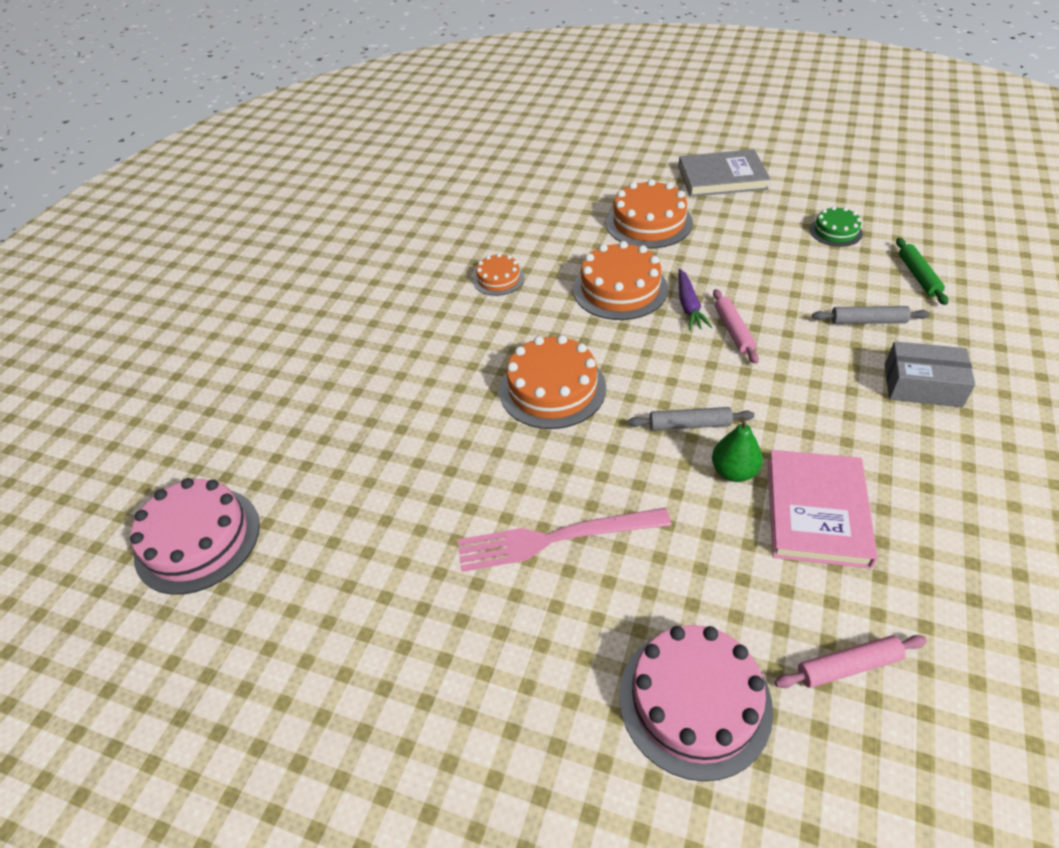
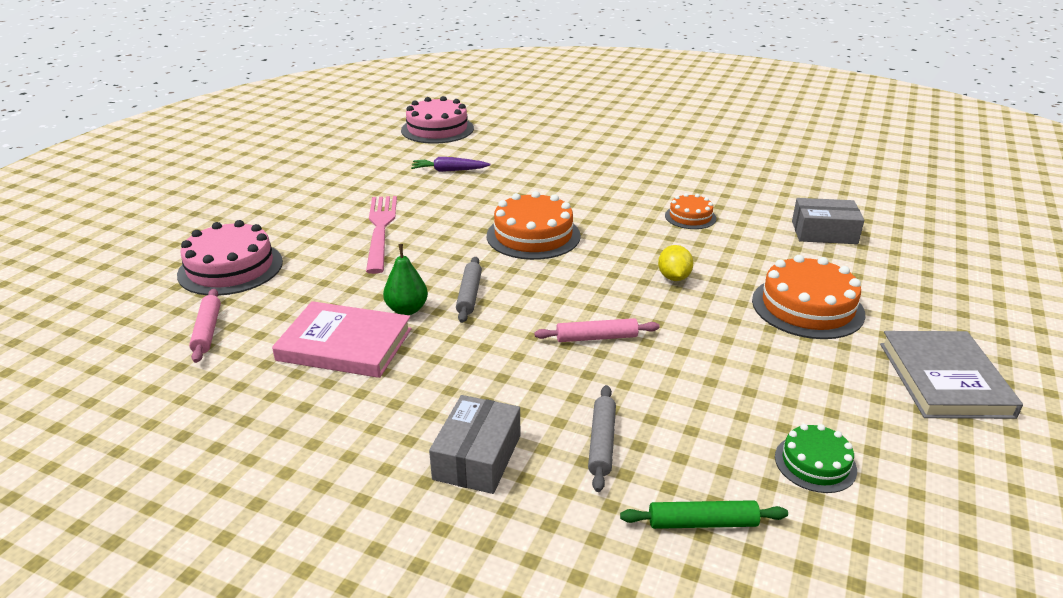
camera: 90 degrees right, 15 degrees down
(522, 207) = (824, 232): none -> grey box
(620, 289) = (674, 277): orange cake -> yellow lemon
(688, 306) = (642, 315): purple carrot -> purple carrot (449, 170)

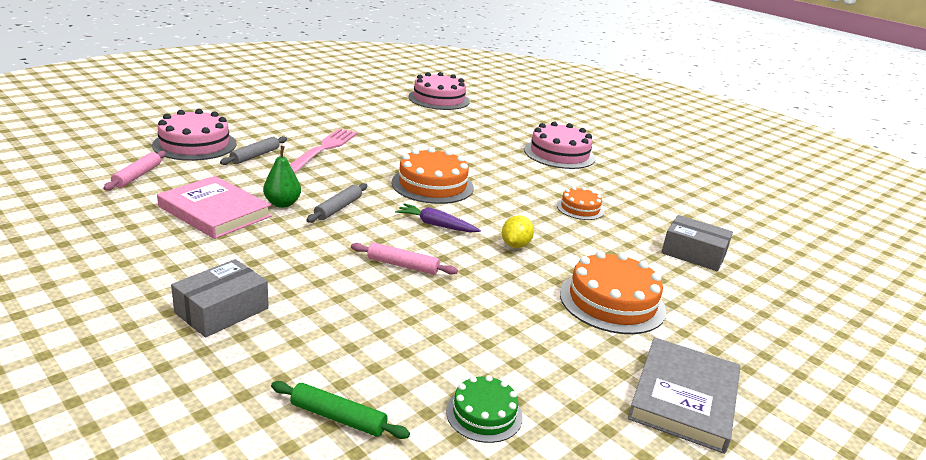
camera: 20 degrees right, 5 degrees down
(449, 170) = (417, 127): purple carrot -> purple carrot (436, 225)
(601, 443) = (323, 335): grey rolling pin -> grey rolling pin (255, 156)
(615, 161) = (559, 154): none -> pink cake

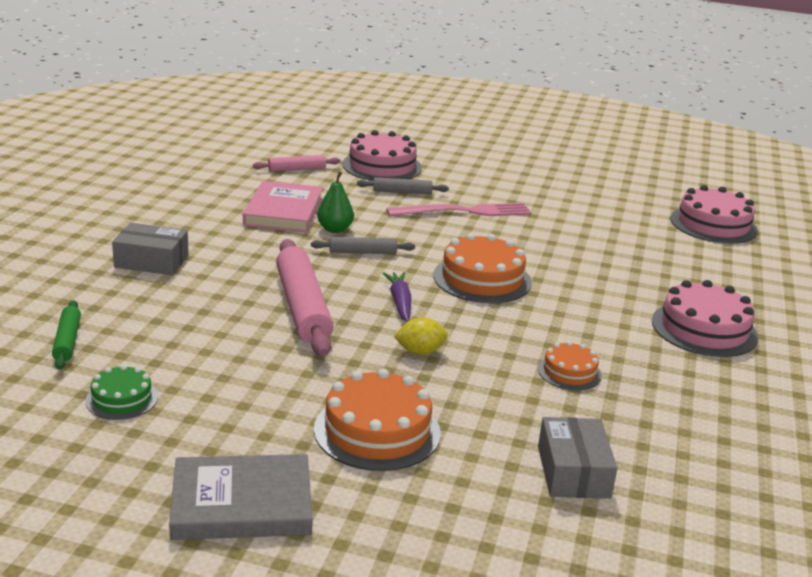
camera: 60 degrees right, 0 degrees up
(403, 265) = (303, 307): pink rolling pin -> pink rolling pin, size x1.96

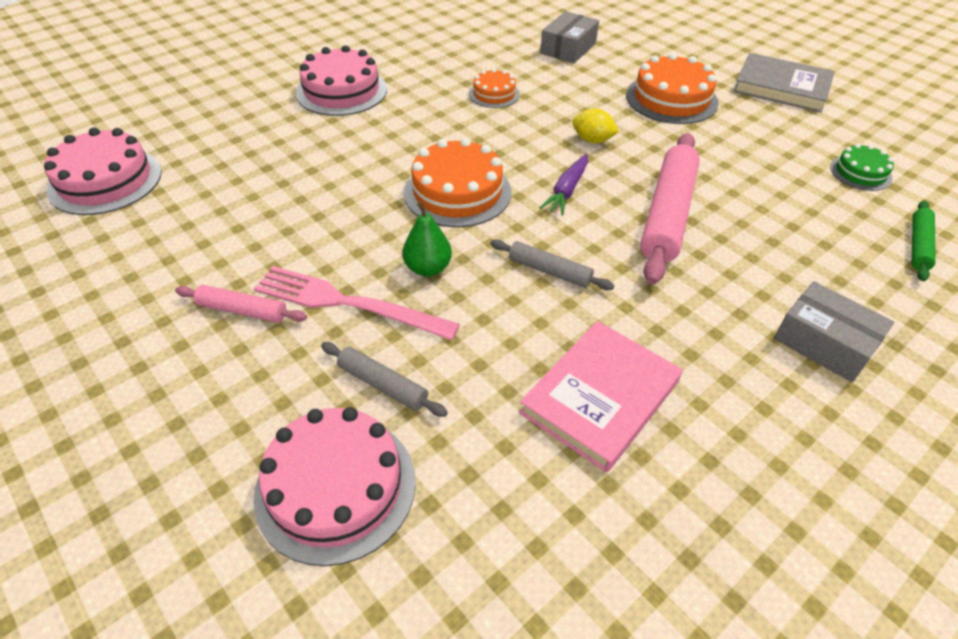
camera: 145 degrees left, 20 degrees up
(297, 169) = (499, 540): pink rolling pin -> pink rolling pin (243, 310)
(335, 229) = (553, 327): green pear -> green pear (428, 268)

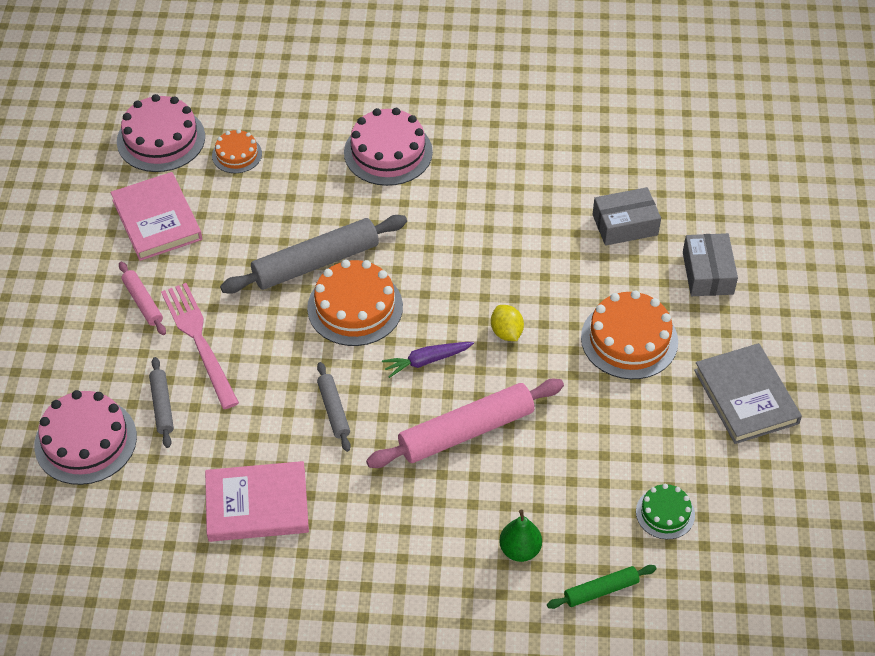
camera: 45 degrees right, 5 degrees up
(175, 238) = (157, 220): none -> pink book
(380, 183) = (315, 262): none -> grey rolling pin
(428, 268) = (268, 352): green pear -> green pear (520, 550)
(494, 94) = (495, 234): orange cake -> orange cake (237, 154)
(824, 342) = (425, 585): grey box -> grey box (708, 273)

